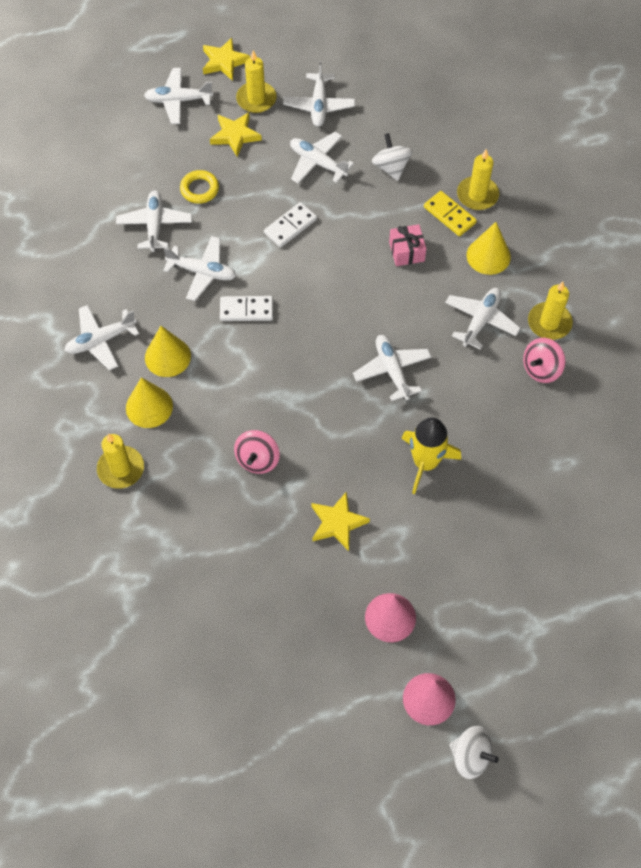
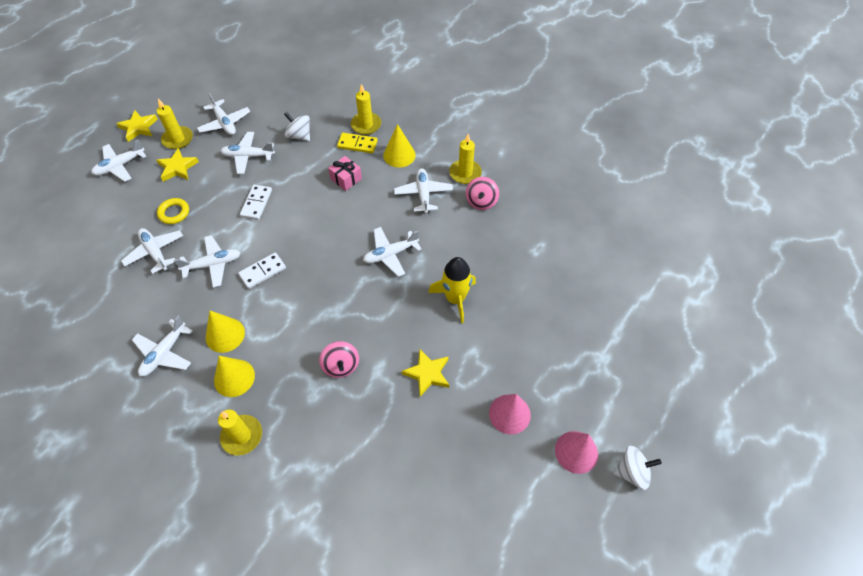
camera: 35 degrees left, 5 degrees down
(392, 370) = (390, 254): white plane -> white plane turned 60 degrees counterclockwise

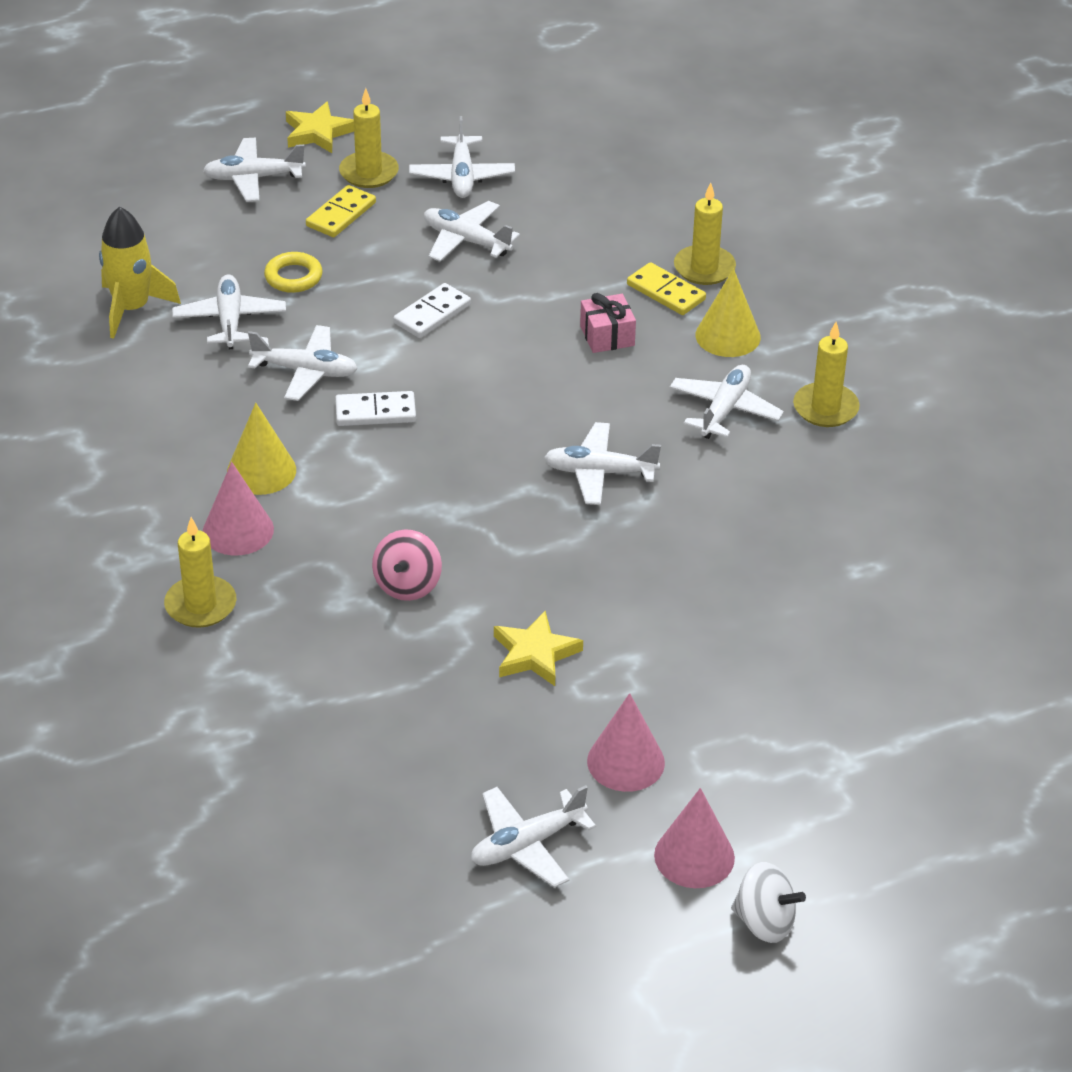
camera: 30 degrees right, 15 degrees down
(164, 353) = (159, 456): white plane -> white plane (527, 844)
(177, 168) = (341, 214): yellow star -> yellow domino
(234, 378) = (238, 530): yellow cone -> pink cone
(299, 136) = (574, 242): white spinning top -> none
(455, 299) = (660, 577): yellow rocket -> yellow rocket (132, 309)
(481, 202) = (819, 461): pink spinning top -> none

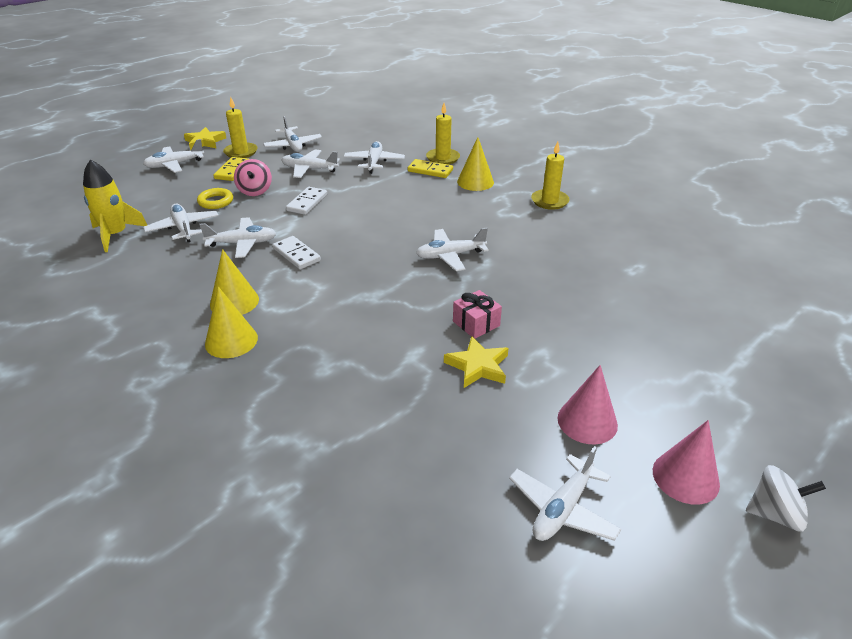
camera: 20 degrees left, 5 degrees down
(200, 605) = (220, 397): yellow candle -> none
(238, 530) = (231, 341): pink cone -> yellow cone
(375, 412) = (296, 255): white domino -> white domino turned 75 degrees clockwise
(407, 585) = (367, 345): pink spinning top -> pink spinning top (255, 191)
(607, 336) = (411, 194): pink gift -> pink gift (476, 323)
(724, 410) = (498, 212): white plane -> white plane (374, 162)

